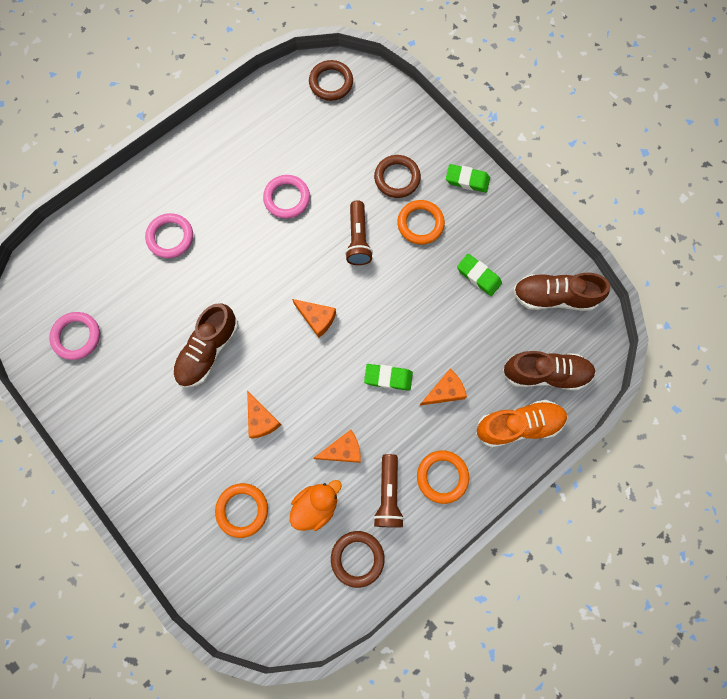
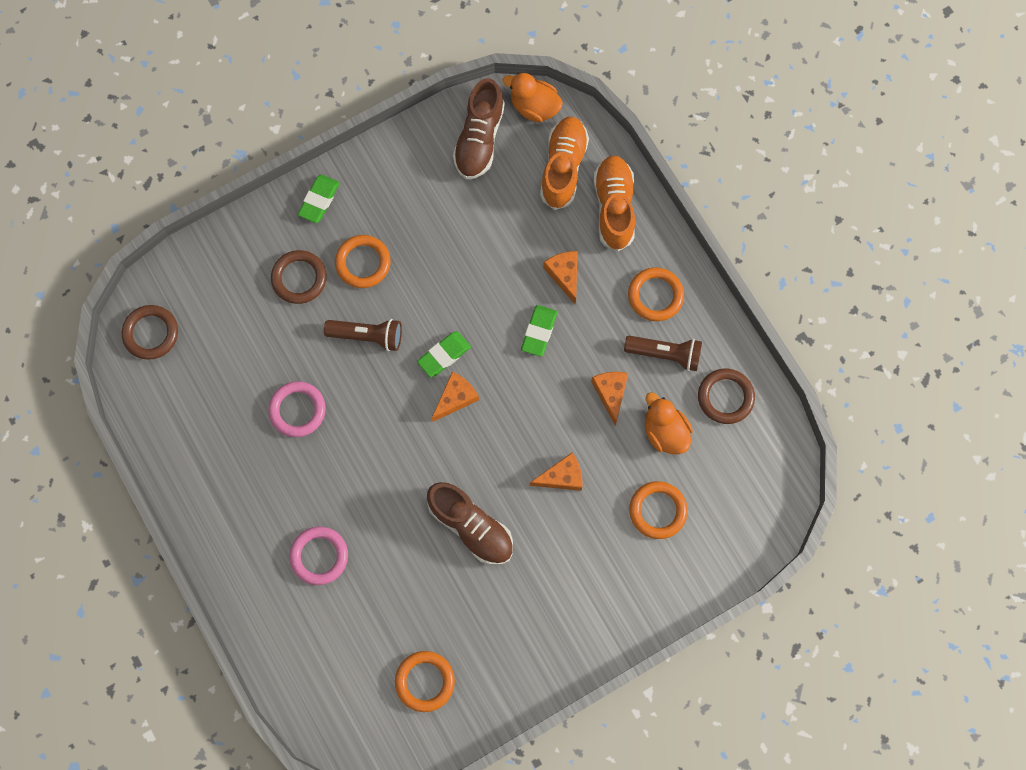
camera: 80 degrees left, 0 degrees up
(77, 336) = (425, 681): pink ring -> orange ring
(478, 276) = (440, 212): green eraser -> green eraser (444, 355)
(545, 373) = (563, 167): brown shoe -> orange shoe
(596, 338) = (534, 107): none -> orange duck

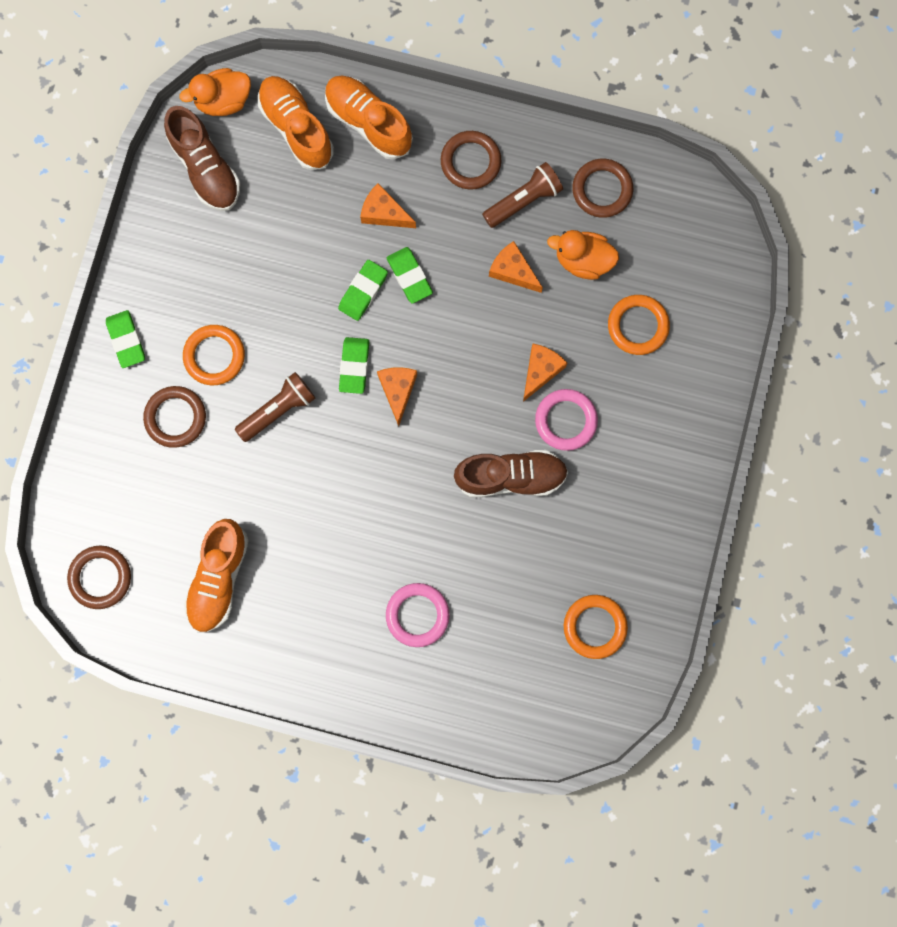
camera: 45 degrees left, 5 degrees up
(221, 406) = (218, 578): none -> orange shoe
(297, 410) = (283, 521): pink ring -> pink ring (566, 420)
(499, 312) = (363, 291): none -> green eraser
(655, 295) = (470, 162): orange ring -> brown ring

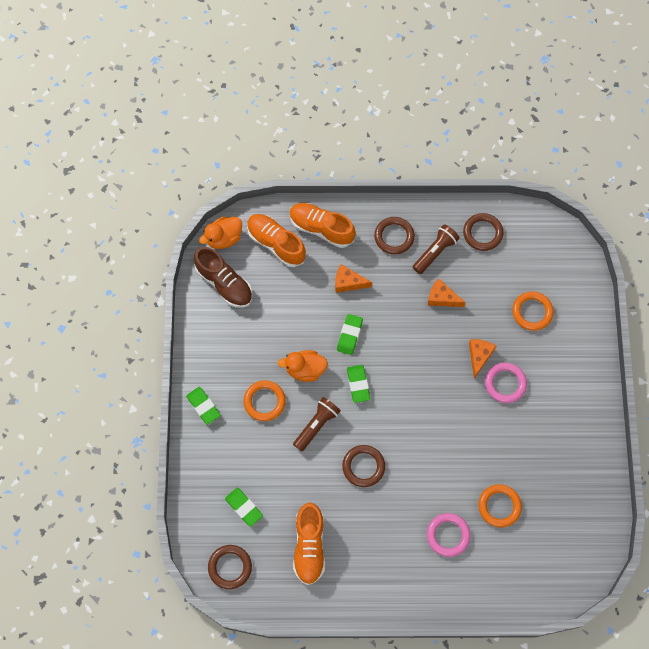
camera: 15 degrees left, 10 degrees down
(175, 417) = (250, 448): brown ring -> brown ring (363, 466)
(397, 390) = (391, 393): orange cheese -> none
(409, 276) = (376, 318): green eraser -> green eraser (244, 507)
(511, 477) = (481, 429): brown shoe -> none
(583, 260) = (484, 280): orange duck -> orange duck (305, 369)
(595, 626) = (565, 511): orange ring -> orange ring (499, 506)

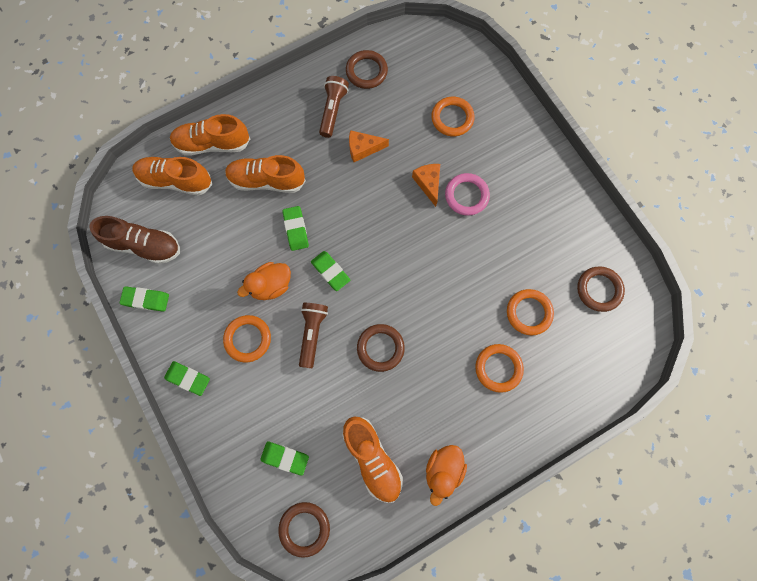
camera: 30 degrees left, 5 degrees up
(203, 327) = (146, 300): none -> green eraser
(223, 238) = (120, 202): orange duck -> orange duck (443, 470)
(348, 282) = (266, 180): orange cheese -> orange shoe
(394, 237) = (286, 116): brown ring -> brown ring (599, 290)
(448, 535) = (498, 368): pink ring -> orange ring

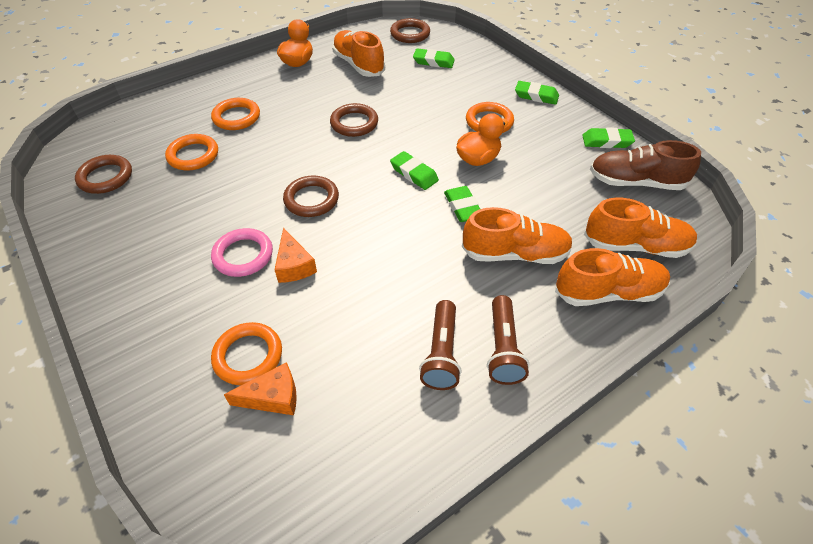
camera: 175 degrees right, 25 degrees down
(312, 333) = (425, 129): brown flashlight -> brown flashlight (503, 348)
(363, 149) = (387, 302): orange cheese -> orange cheese (273, 397)
(366, 71) = (392, 426): brown ring -> brown ring (311, 199)

